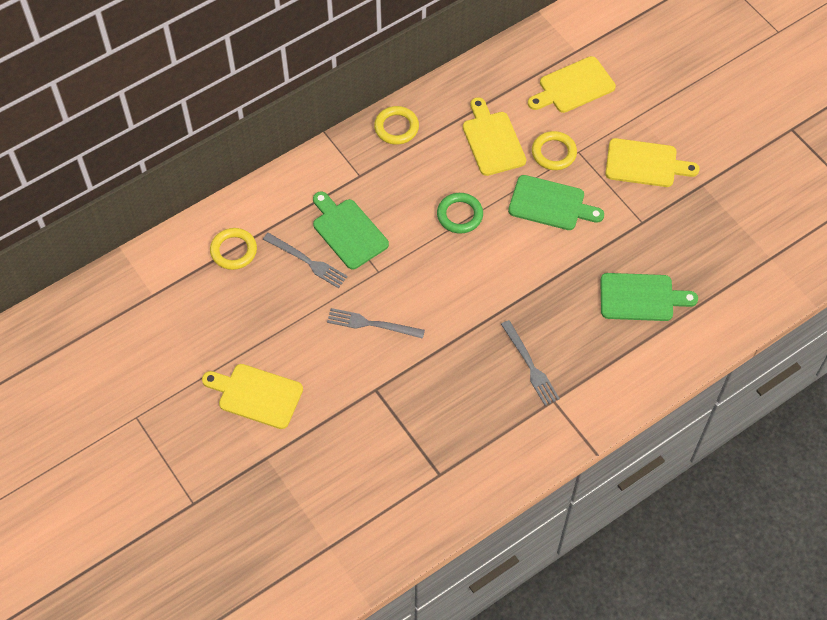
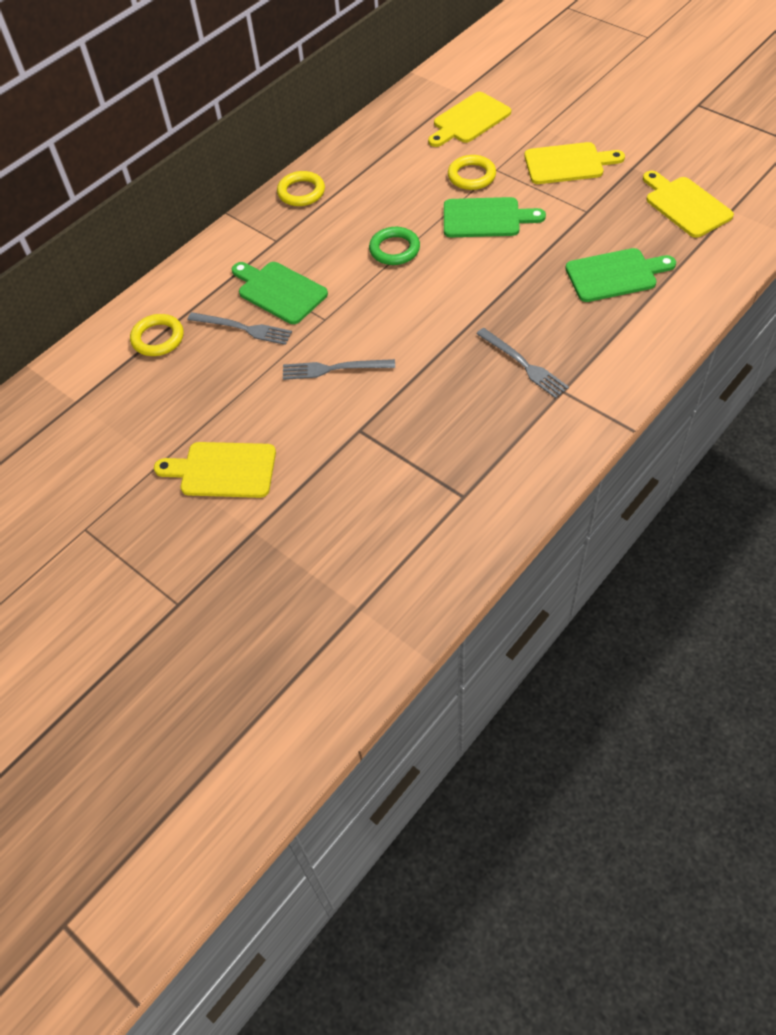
camera: 10 degrees left, 5 degrees down
(492, 140) = (404, 180): yellow cutting board -> yellow cutting board (685, 205)

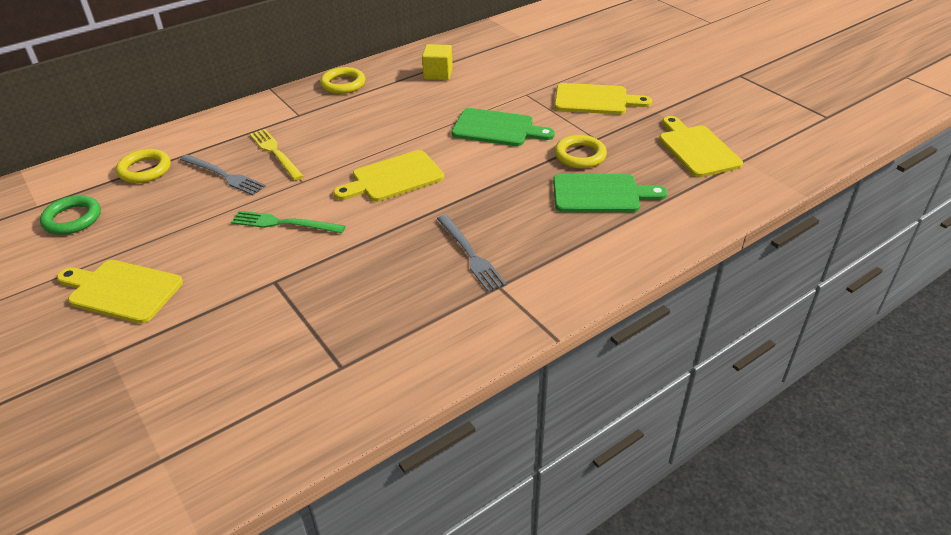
camera: 10 degrees right, 15 degrees down
(279, 291) = (275, 153): green cutting board -> yellow fork
(334, 369) = (284, 223): grey fork -> green fork
(394, 160) = (438, 74): none -> yellow cube
(394, 249) = (399, 138): green ring -> green ring (72, 219)
(469, 120) = (520, 56): yellow cutting board -> yellow cutting board (393, 178)
(471, 176) = (501, 95): yellow ring -> yellow ring (580, 155)

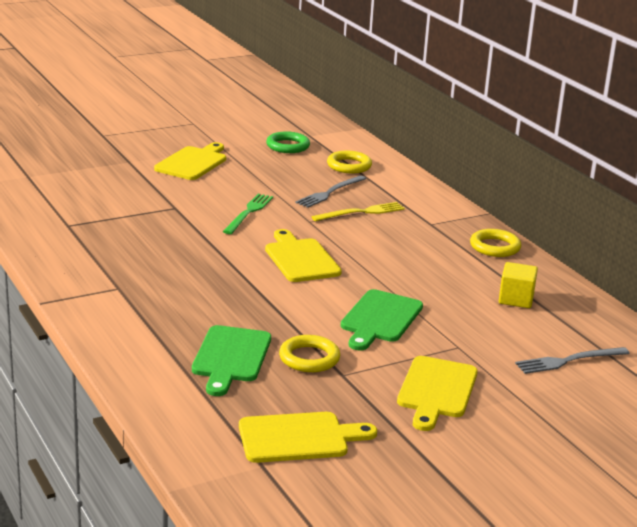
camera: 95 degrees right, 15 degrees down
(470, 254) = (167, 281): grey fork -> grey fork (569, 361)

